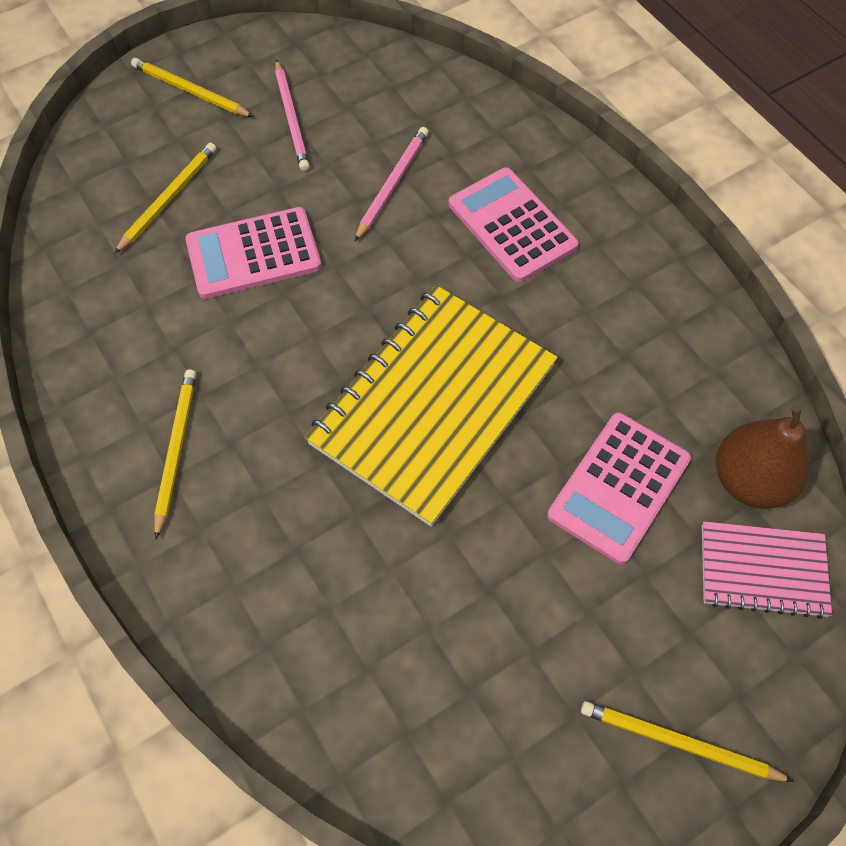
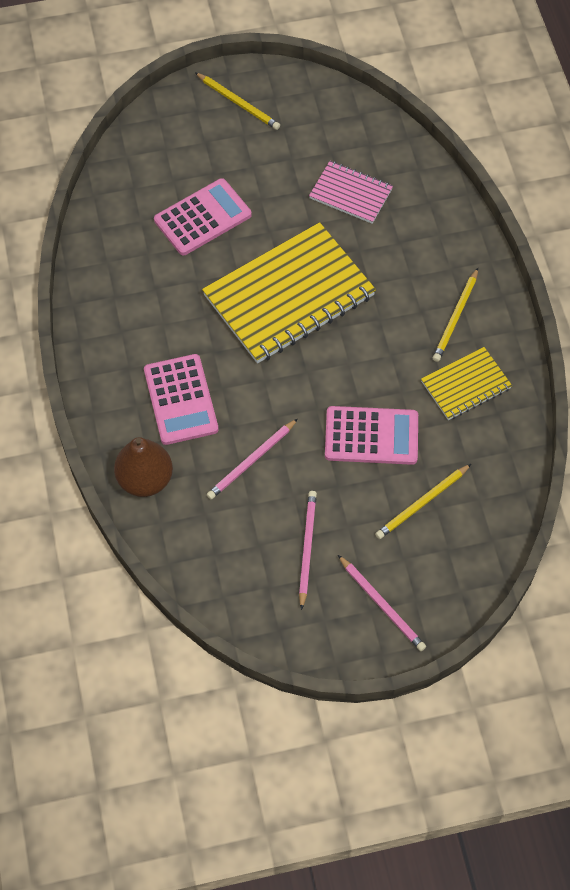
camera: 160 degrees left, 0 degrees up
(141, 355) = (466, 385): none -> yellow notebook
(190, 91) = (381, 604): yellow pencil -> pink pencil
(749, 480) = (127, 199): brown pear -> brown pear (145, 479)
(762, 570) = (150, 156): pink notebook -> pink notebook (351, 194)

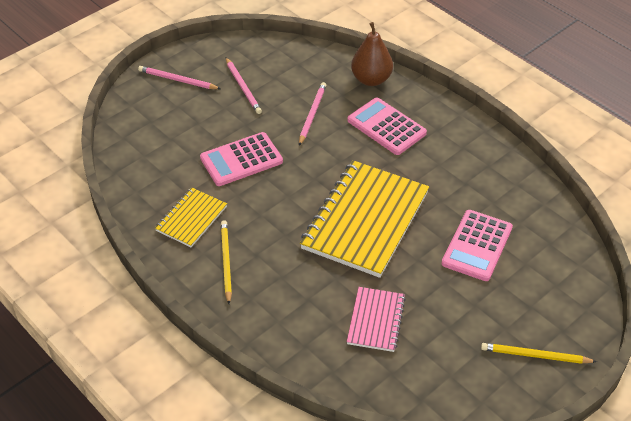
camera: 150 degrees right, 15 degrees down
(351, 194) = (376, 320): pink notebook -> pink notebook turned 75 degrees counterclockwise
(422, 503) = (182, 138): yellow pencil -> none

